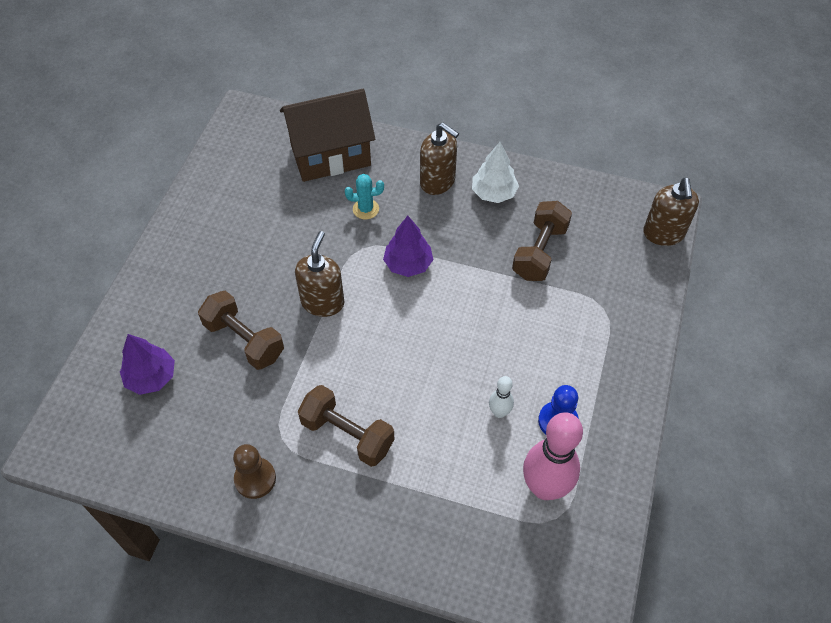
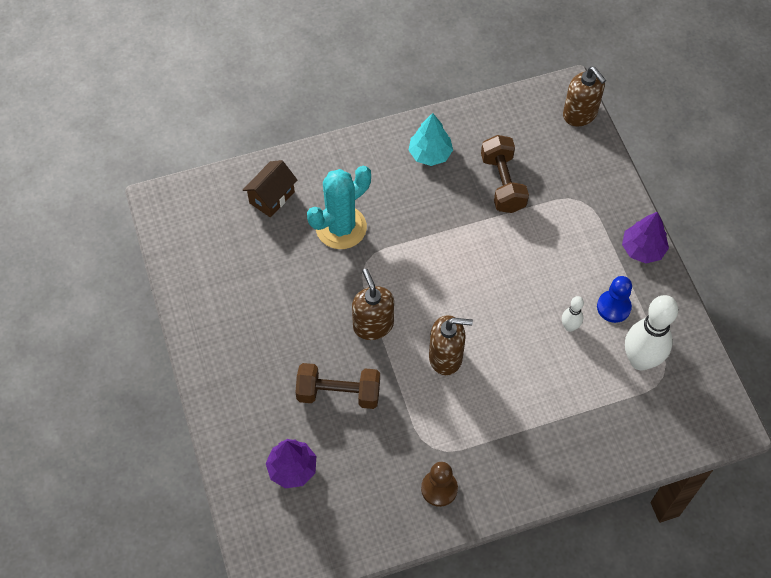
camera: 35 degrees left, 5 degrees up
(330, 155) = (272, 197): brown house -> brown house, size x0.55
(347, 434) = (477, 413): brown dumbbell -> none
(366, 209) = (341, 227): turquoise cactus -> turquoise cactus, size x1.99
(408, 264) = (412, 253): purple tree -> purple tree (642, 249)
(438, 182) = (379, 170): brown soap dispenser -> brown soap dispenser (446, 357)
(494, 193) = (430, 154): white tree -> turquoise tree
(545, 487) = (640, 360): pink bowling pin -> white bowling pin

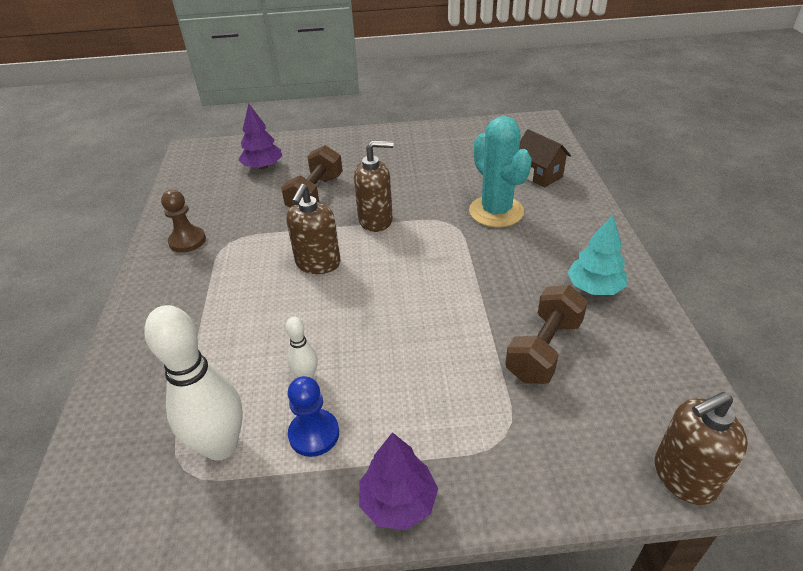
camera: 105 degrees right, 20 degrees down
(502, 183) = (544, 349): brown dumbbell -> brown dumbbell turned 60 degrees counterclockwise

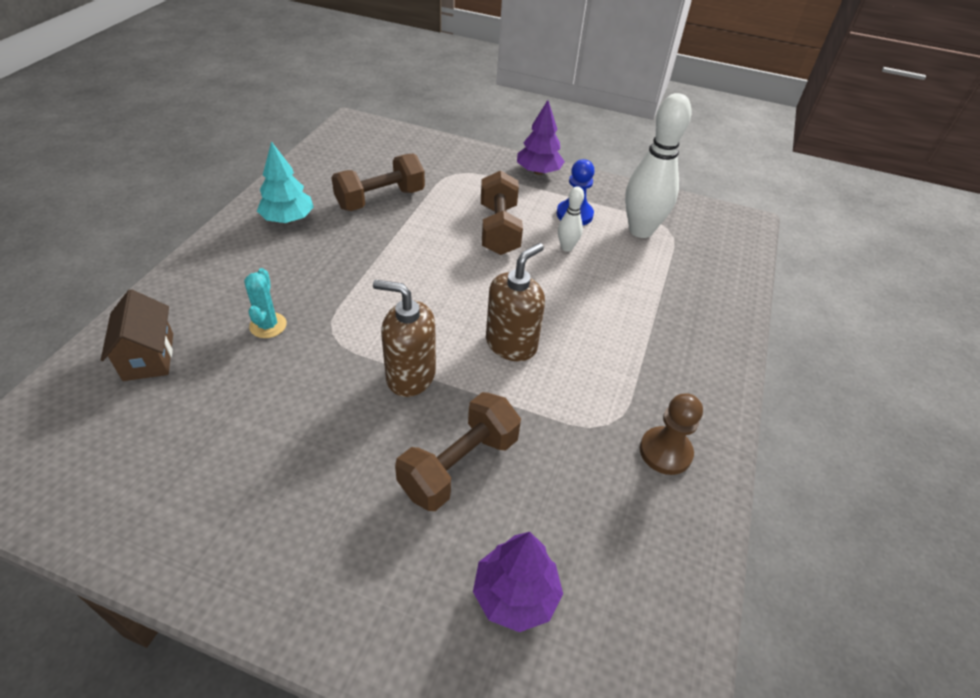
camera: 160 degrees left, 5 degrees up
(391, 368) = (499, 229): none -> brown dumbbell
(496, 211) = (268, 325): turquoise cactus -> turquoise cactus, size x0.50
(683, 477) = (380, 130): brown soap dispenser -> none

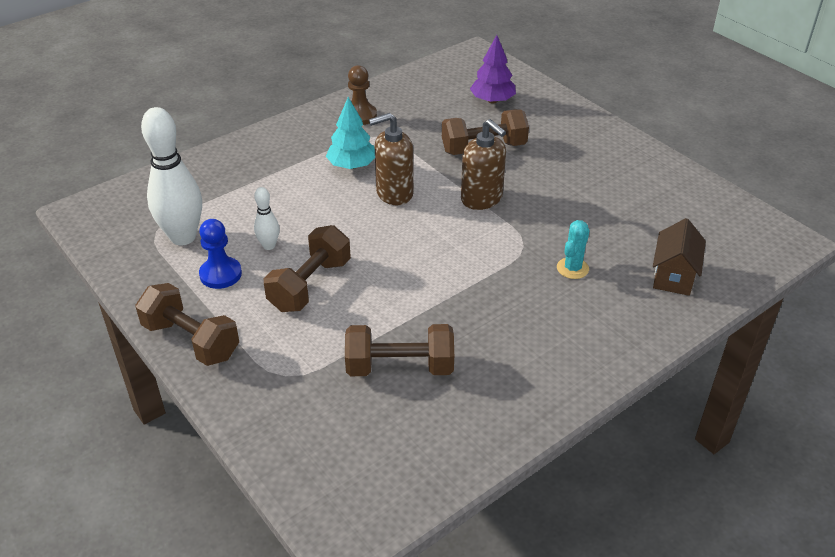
camera: 145 degrees left, 5 degrees down
(288, 219) = (515, 376): turquoise tree -> turquoise tree (352, 165)
(538, 172) = (191, 340): purple tree -> brown dumbbell

